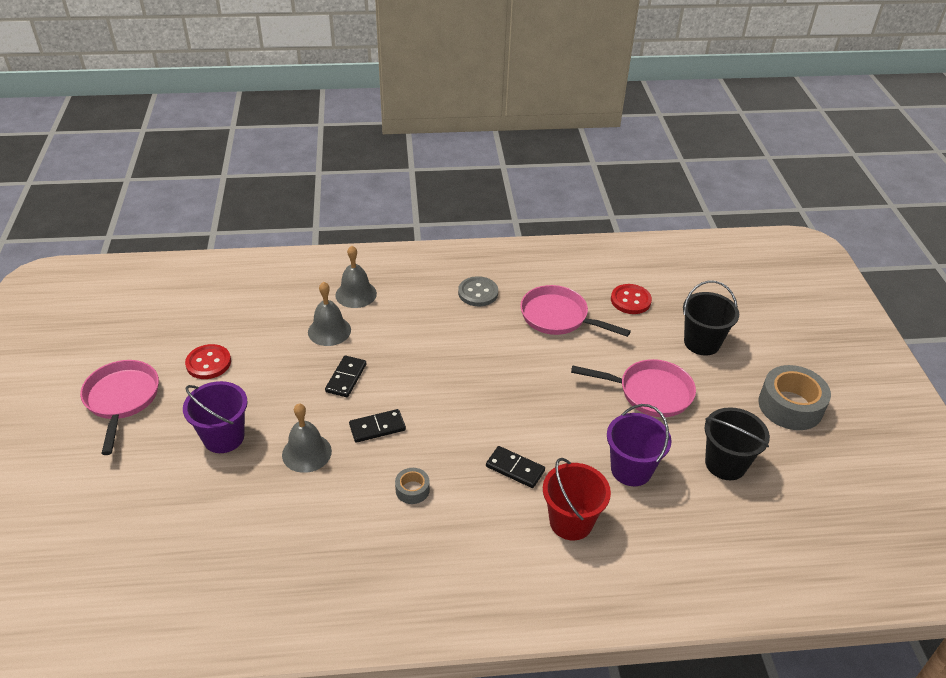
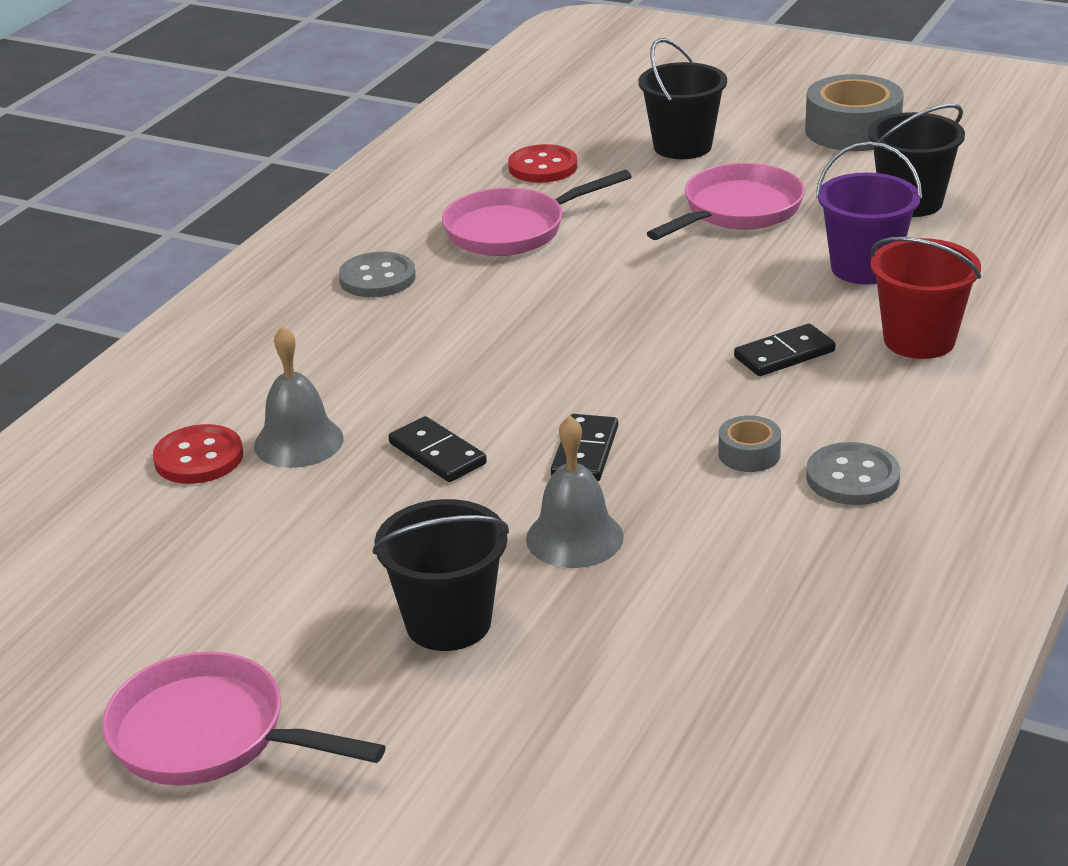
camera: 55 degrees left, 10 degrees down
(208, 363) = (227, 599): red button -> red button (199, 458)
(223, 437) = (448, 623): purple bucket -> black bucket
(356, 294) = (236, 391): grey bell -> none
(416, 540) = (852, 477): none -> grey button

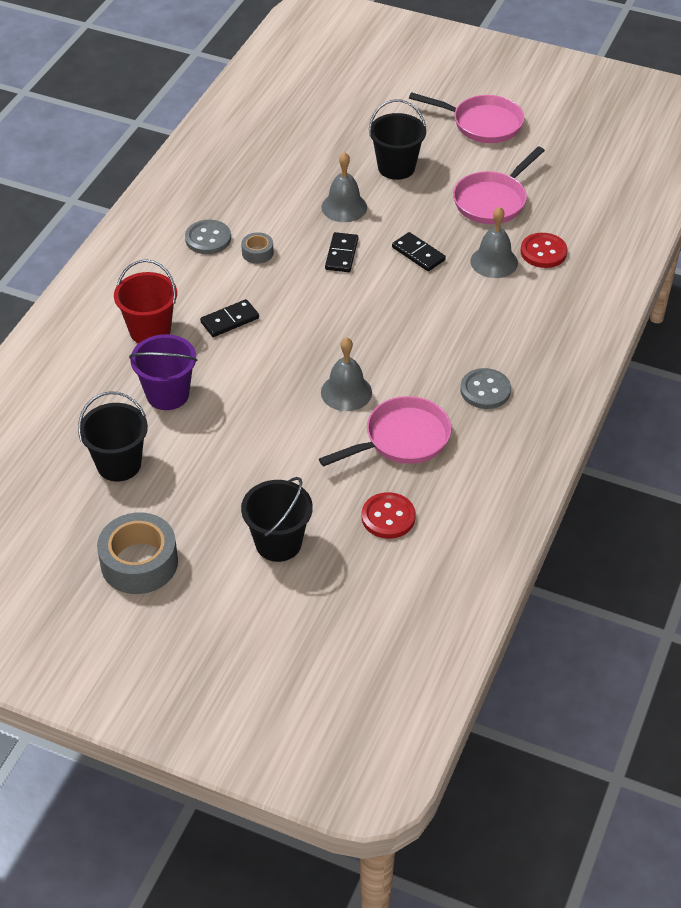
camera: 175 degrees right, 15 degrees up
(589, 274) = (346, 392): none -> grey bell
(737, 211) = (243, 457): pink pan -> pink pan (493, 200)

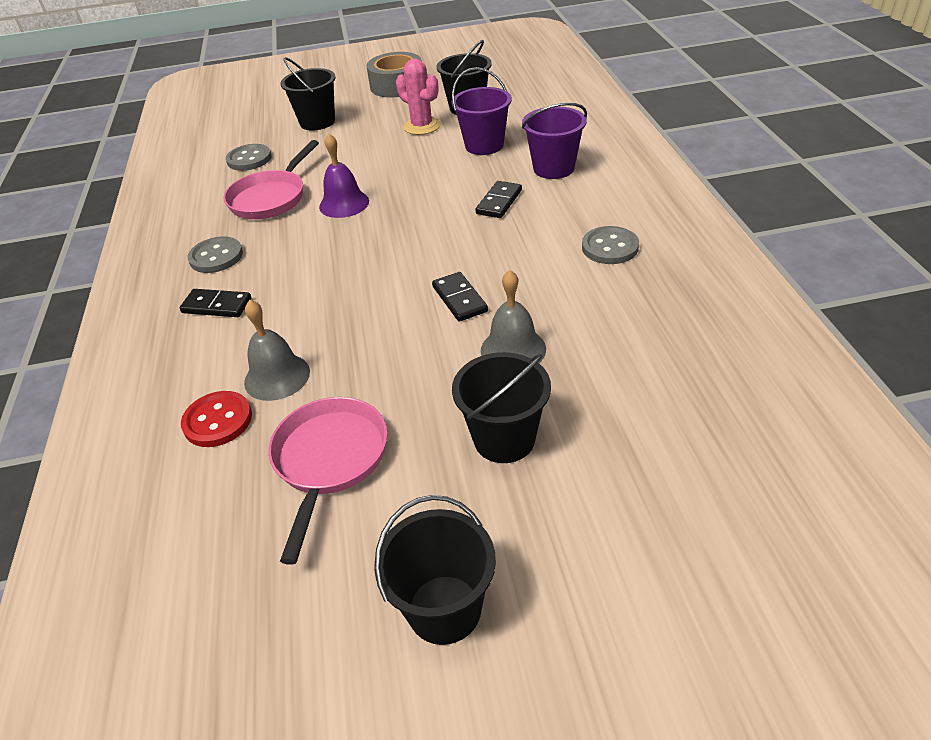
camera: 150 degrees right, 5 degrees down
(150, 330) = (553, 168): red bucket -> purple bucket
(189, 461) = (422, 126): none -> pink cactus
(257, 253) = (546, 259): grey tape -> none
(346, 392) = (344, 204): grey bell -> purple bell
(388, 517) = (249, 159): red button -> grey button
(418, 254) = (375, 341): black domino -> black domino (217, 306)
(482, 124) = (444, 609): pink pan -> black bucket

